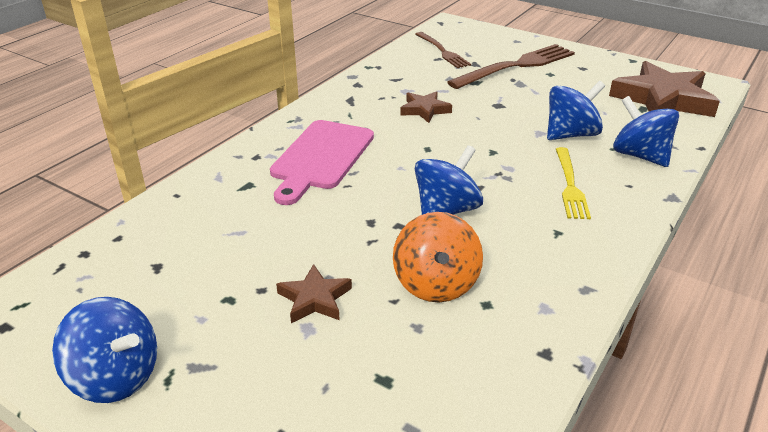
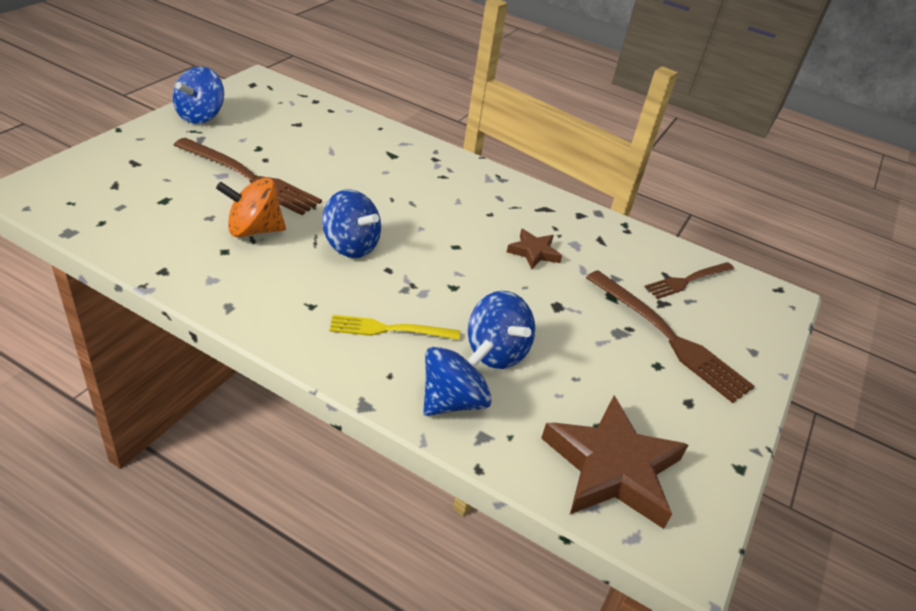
camera: 80 degrees right, 5 degrees up
(314, 299) = (250, 178): brown star -> brown fork
(321, 158) = (434, 188): pink cutting board -> none

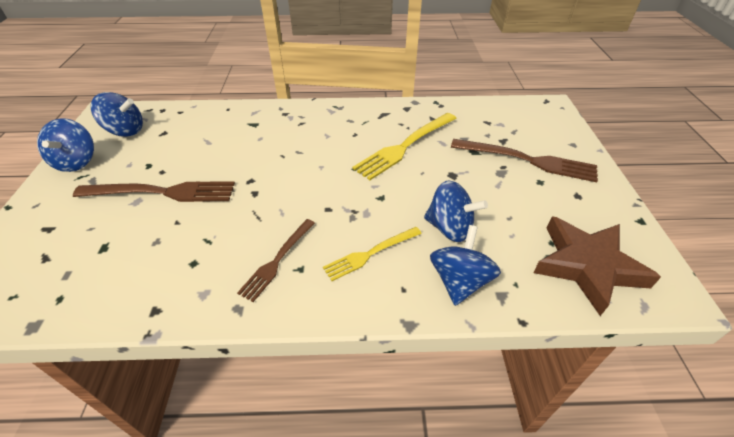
camera: 25 degrees left, 5 degrees up
(253, 230) = (202, 232): orange spinning top -> none
(350, 246) = (286, 205): blue spinning top -> blue spinning top (125, 131)
(534, 252) = (405, 146): brown star -> yellow fork
(687, 280) = (501, 120): brown fork -> brown fork (277, 260)

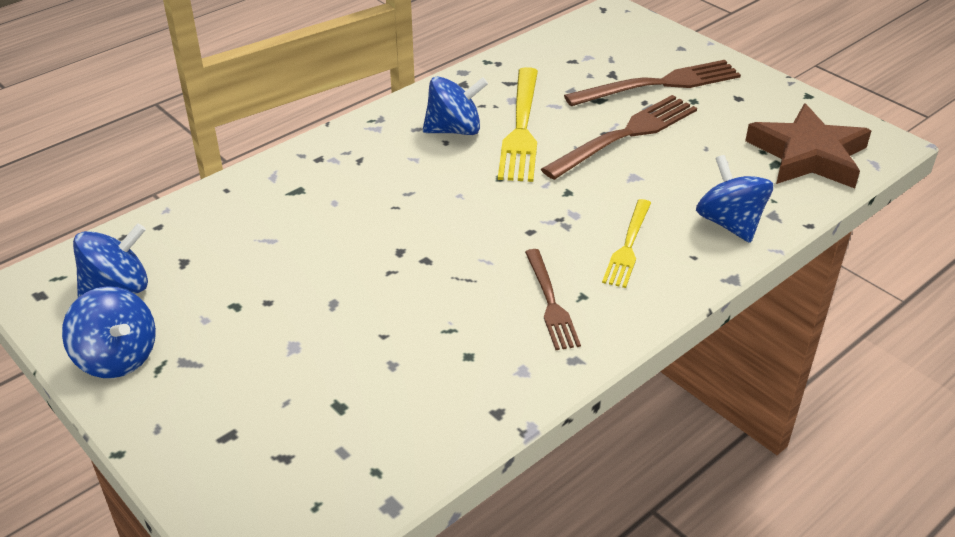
camera: 40 degrees left, 5 degrees down
(162, 192) = (311, 320): brown fork -> brown fork (625, 135)
(449, 228) = (667, 185): blue spinning top -> blue spinning top (454, 130)

